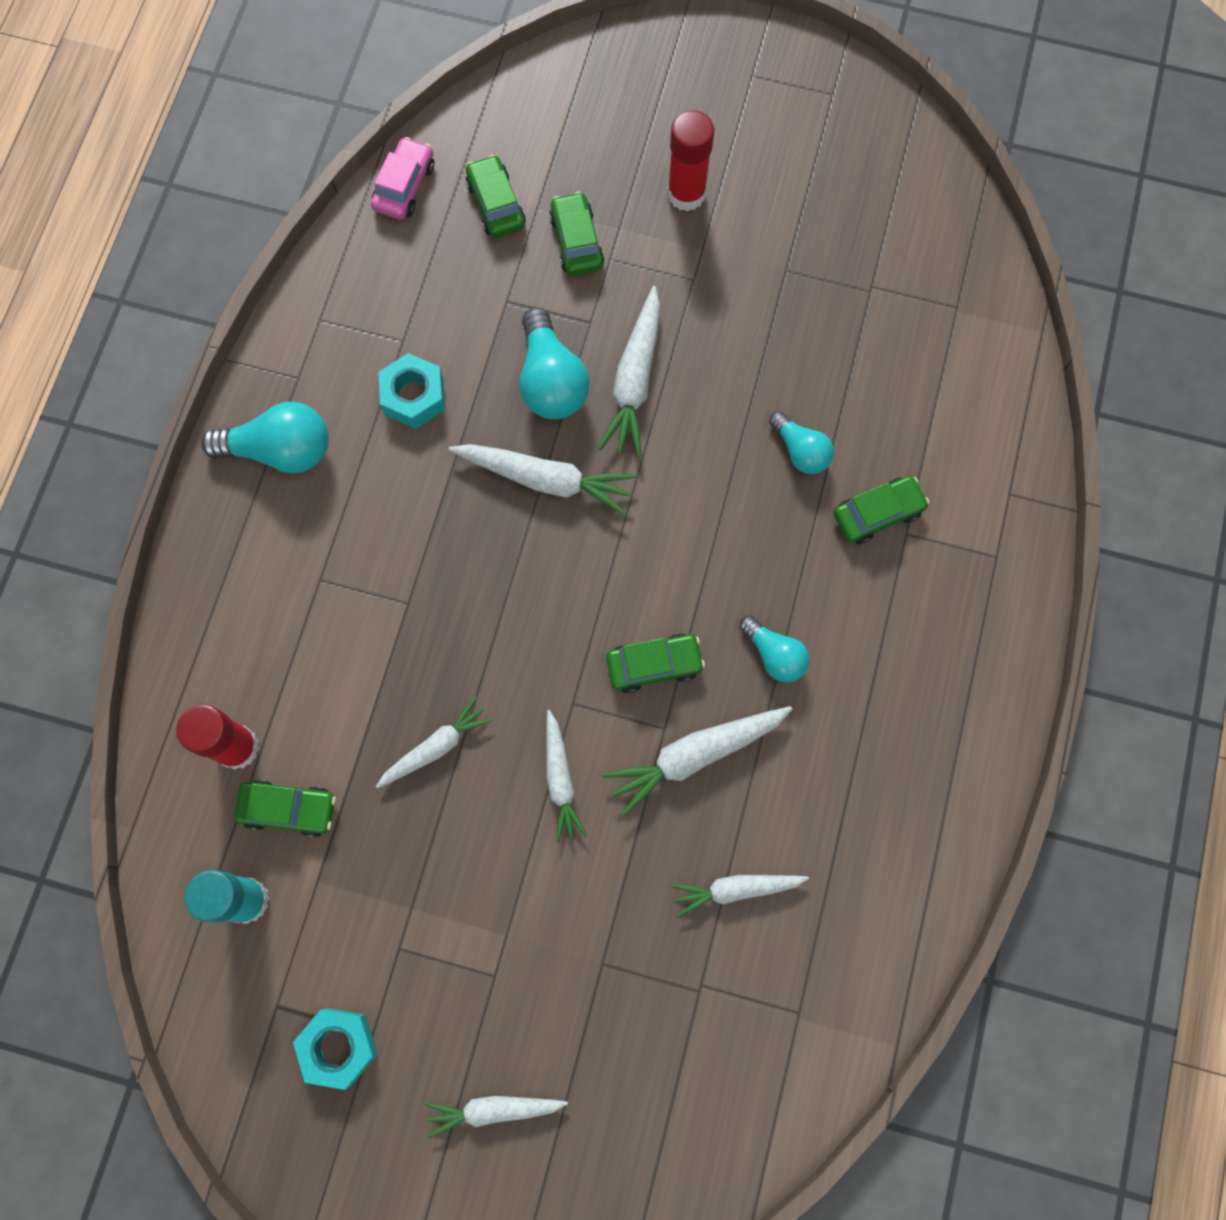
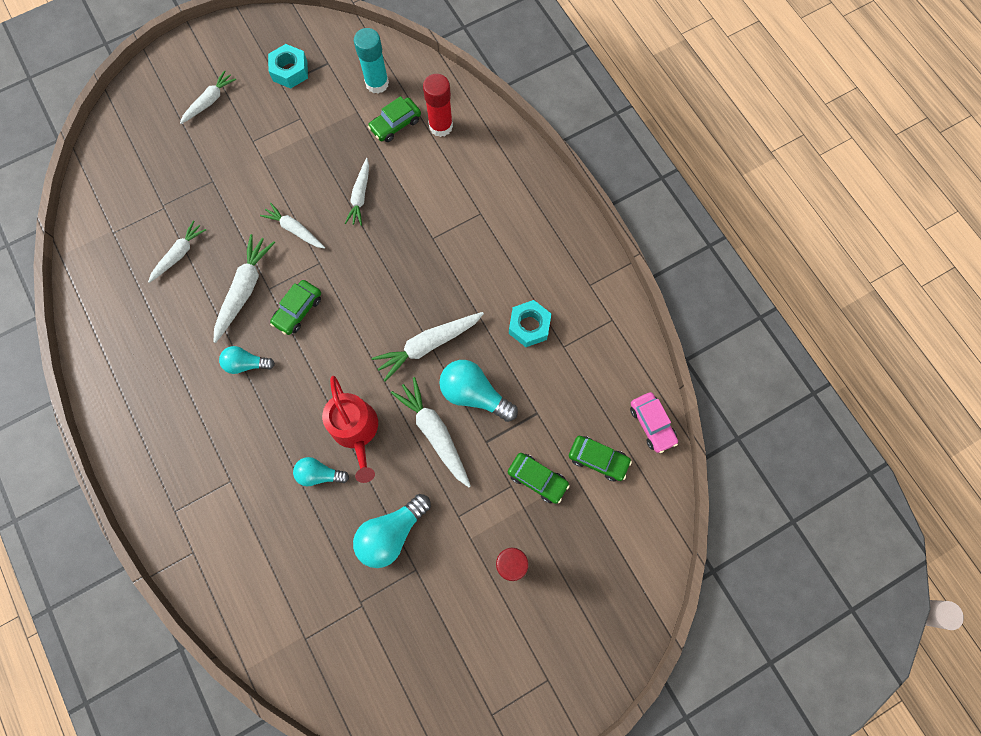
camera: 135 degrees right, 0 degrees up
(281, 450) = (559, 248): turquoise light bulb -> turquoise light bulb (391, 533)
(717, 460) = (356, 430): none -> red watering can
(877, 513) = (253, 478): green car -> none

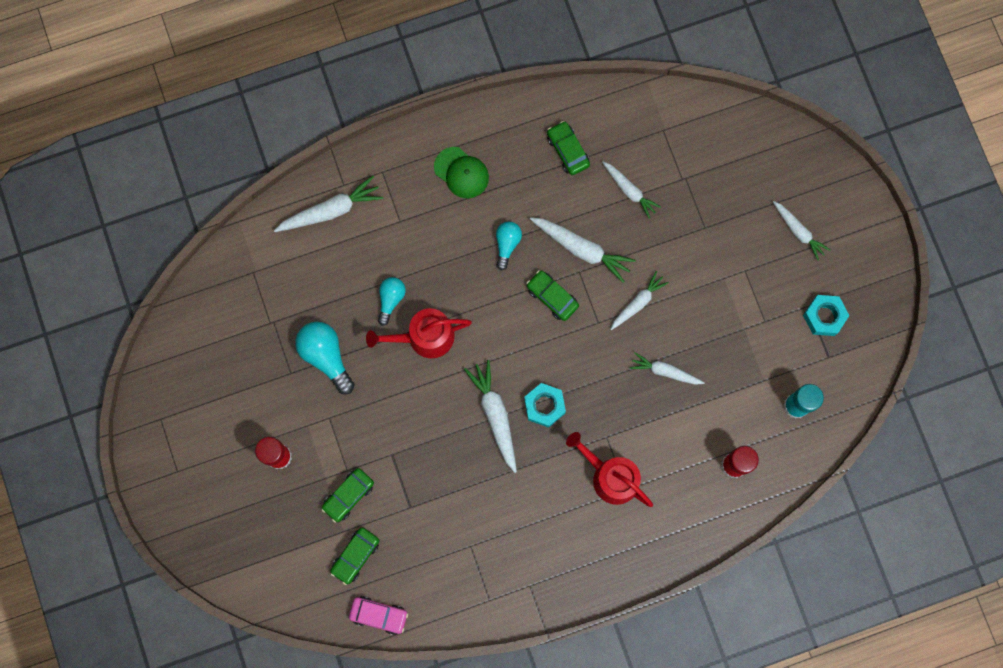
camera: 100 degrees right, 5 degrees up
(170, 424) = (461, 173): none -> green cap
(395, 124) = (743, 418): green car -> green car (567, 150)
(434, 433) = (409, 408): white carrot -> white carrot (331, 210)
(470, 229) = (610, 477): none -> red watering can
(474, 394) = (439, 451): turquoise light bulb -> none
(529, 326) = (497, 516): turquoise nut -> turquoise nut (544, 406)
(652, 424) = (379, 615): pink car -> pink car turned 150 degrees counterclockwise

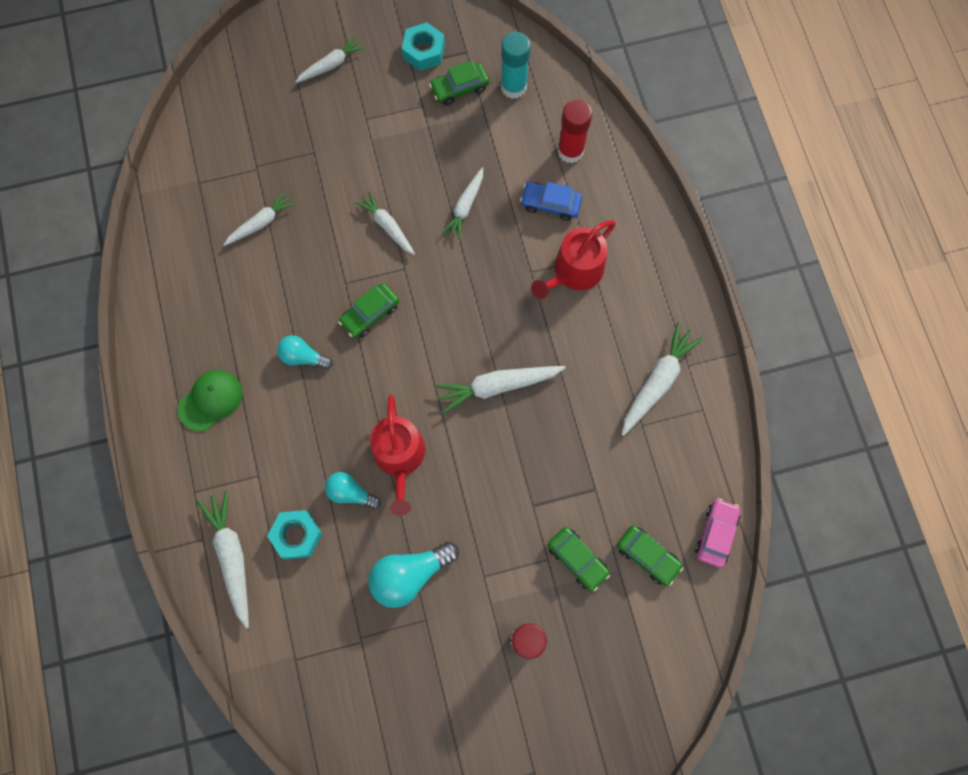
camera: 85 degrees left, 5 degrees down
(544, 406) = (491, 333): turquoise nut -> turquoise nut (297, 536)
(567, 150) = (204, 282): green car -> green car (459, 88)
(582, 249) = (320, 278): white carrot -> white carrot (657, 382)
(676, 450) = (550, 204): none -> blue car

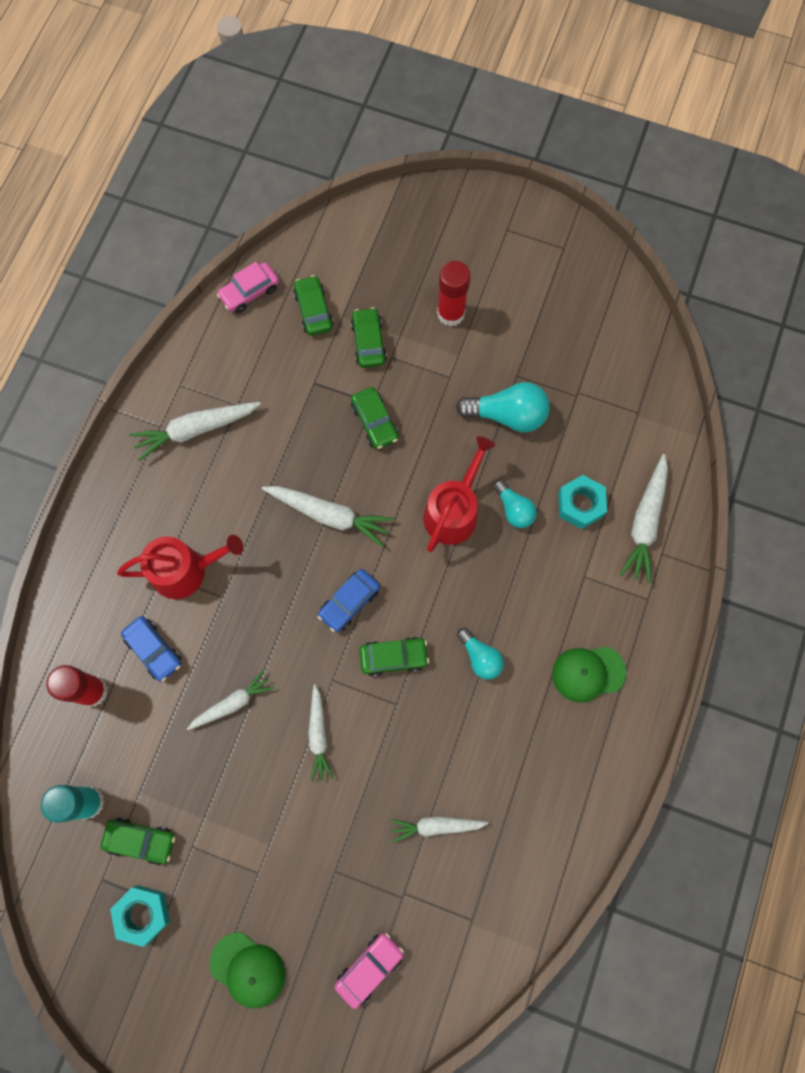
camera: 145 degrees left, 0 degrees up
(251, 114) = (369, 967): none -> pink car
(331, 65) = (248, 969): white carrot -> green cap
(432, 331) = (349, 602): none -> blue car
(518, 489) = (375, 422): none -> green car

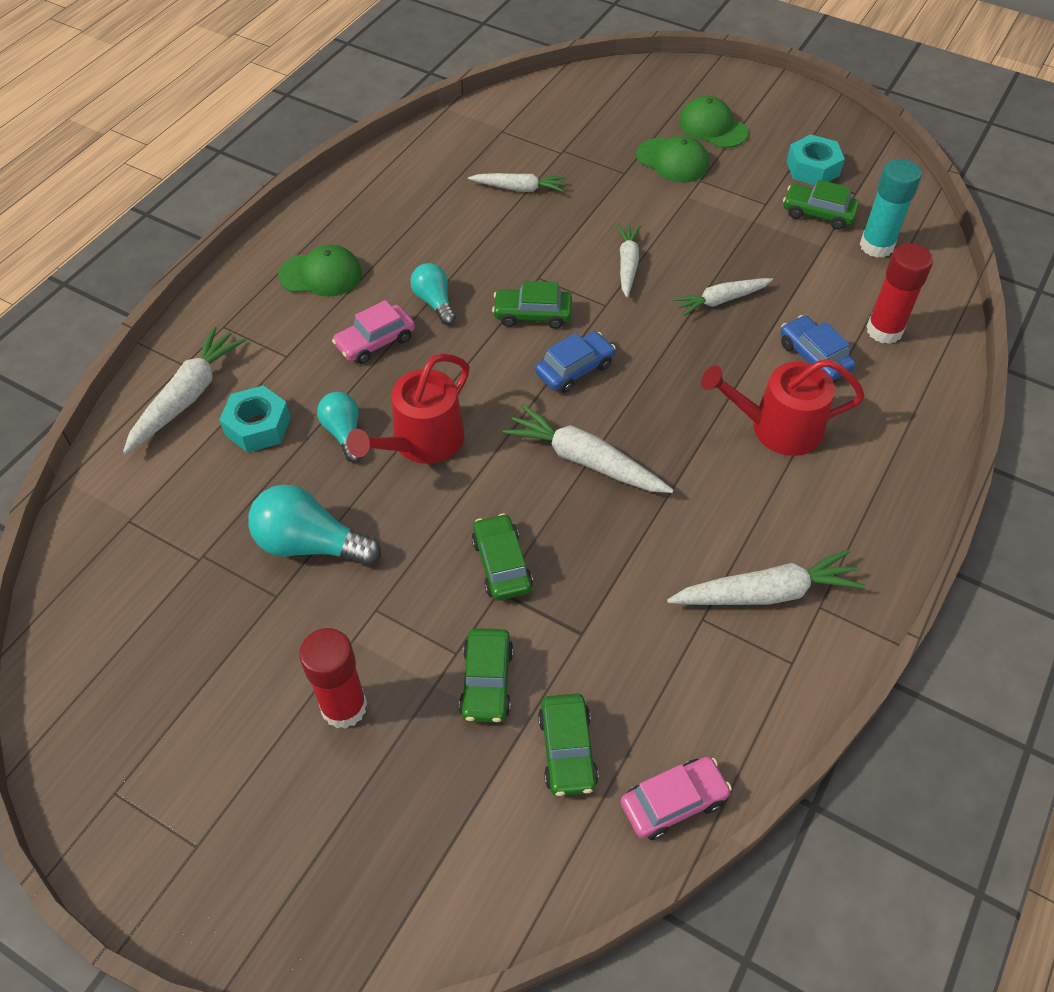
camera: 170 degrees left, 20 degrees down
(287, 900) = (672, 161): none -> green cap
(369, 967) = (601, 116): pink car -> pink car (375, 342)

